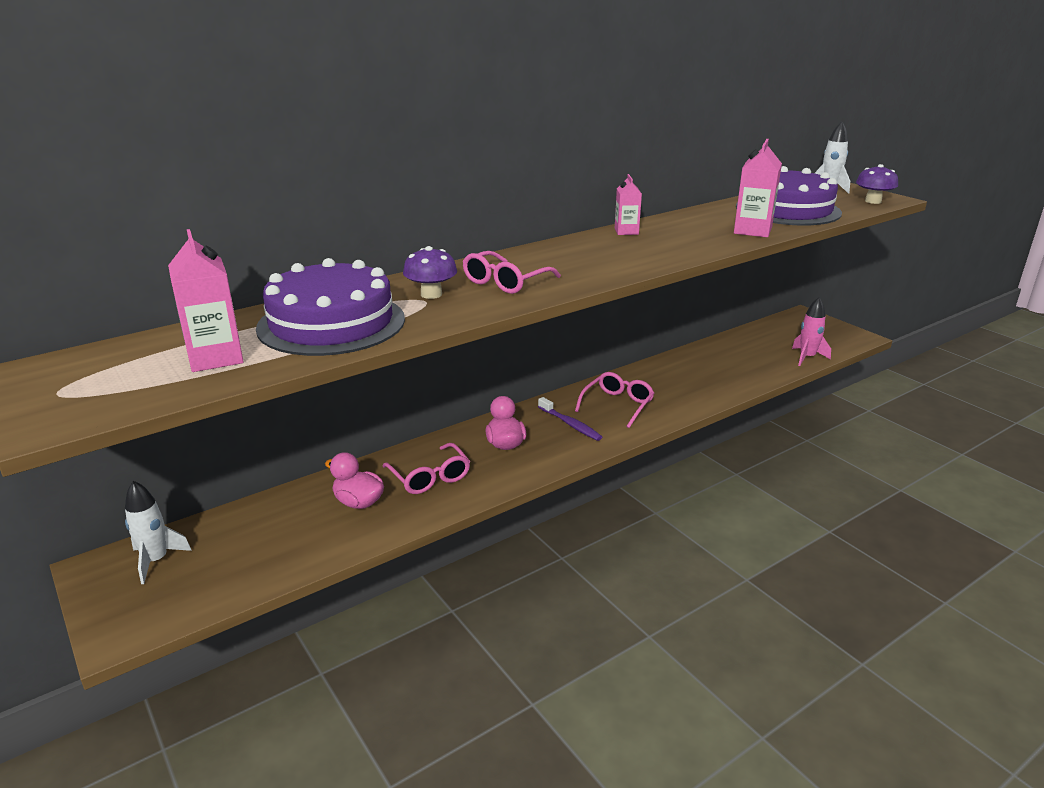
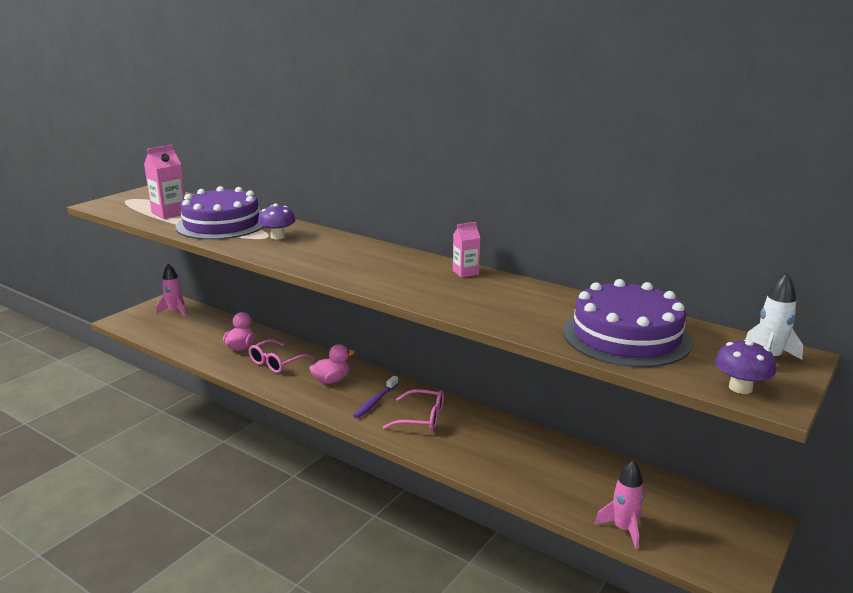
camera: 70 degrees right, 5 degrees down
(156, 560) = (175, 312): white rocket -> pink rocket
(506, 282) = (312, 251): pink glasses -> none
(752, 231) = (522, 322): pink carton -> none

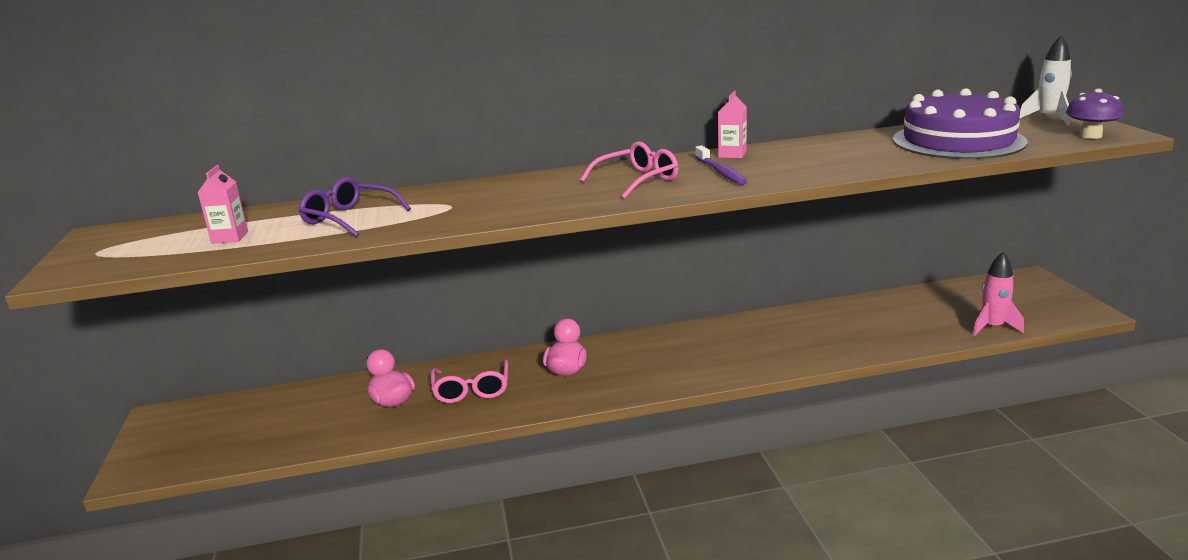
camera: 45 degrees left, 0 degrees up
(169, 213) = (230, 237): pink carton -> pink carton, size x0.63
(175, 312) = (202, 419): pink rocket -> none
(222, 224) = (350, 218): purple cake -> purple glasses
(278, 237) = (464, 201): purple mushroom -> none
(375, 401) = (648, 361): purple toothbrush -> purple toothbrush (721, 172)
(421, 418) = (714, 349): pink glasses -> pink glasses (636, 180)

